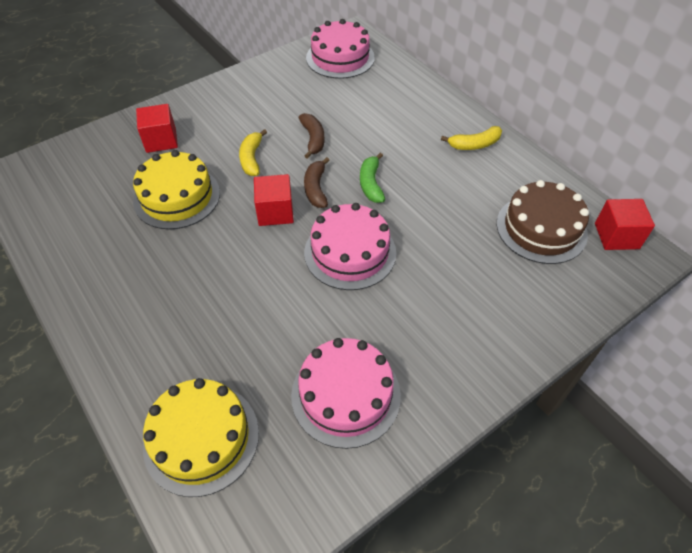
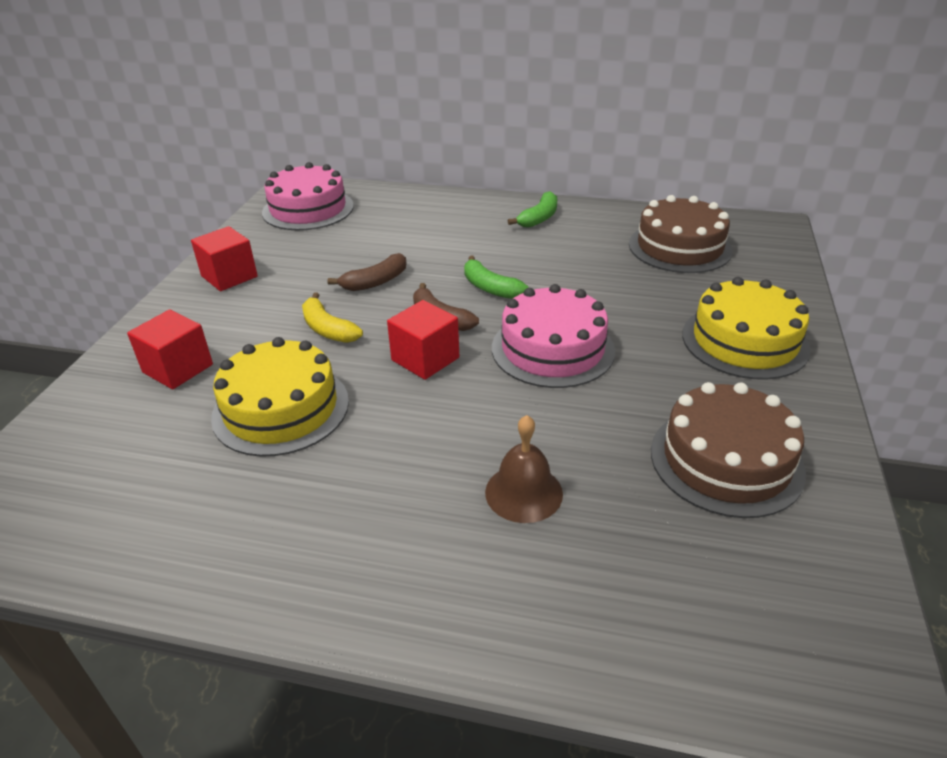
camera: 40 degrees left, 15 degrees down
(201, 438) = (657, 608): yellow cake -> yellow cake (744, 341)
(222, 329) = (523, 492): none -> brown bell
(313, 139) = (375, 282): brown banana -> brown banana turned 105 degrees clockwise
(345, 395) = (726, 460): pink cake -> brown cake
(474, 144) = (539, 218): yellow banana -> green banana
(616, 236) = (736, 225): red cube -> red cube (229, 276)

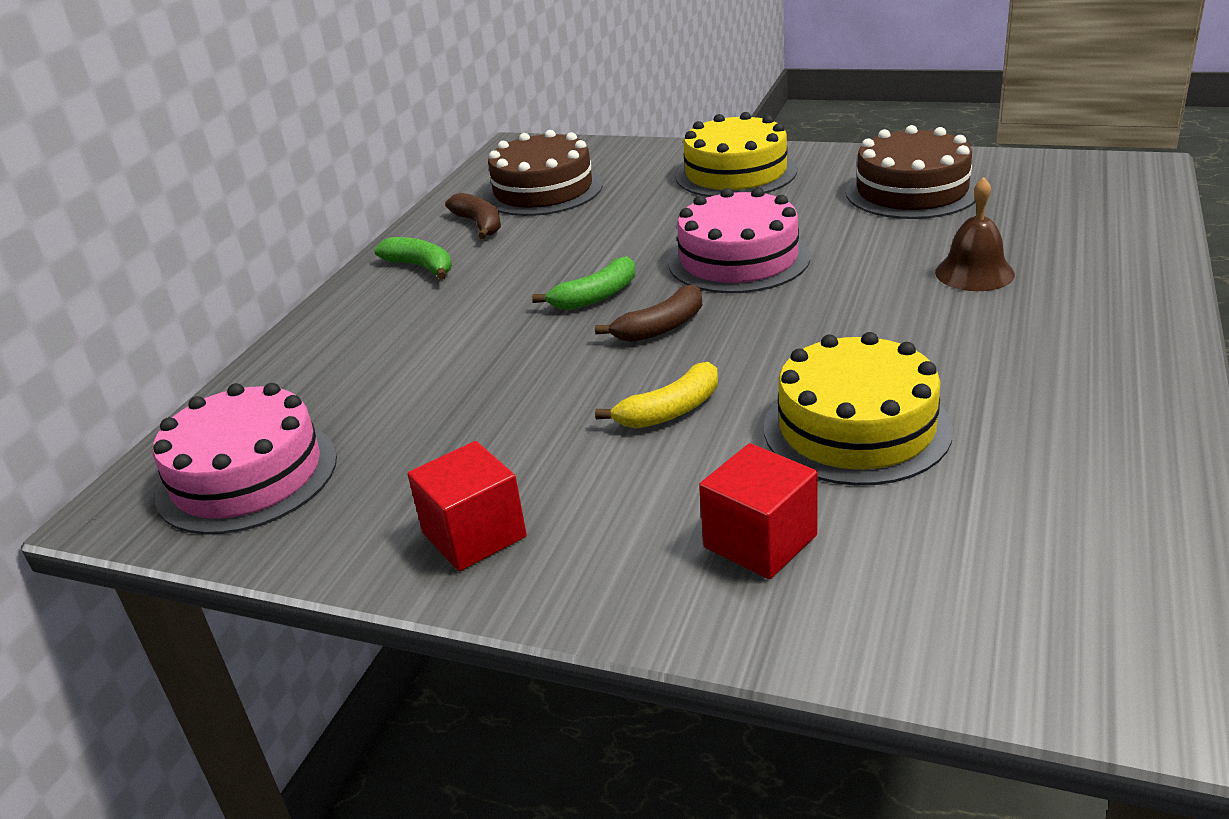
camera: 80 degrees left, 5 degrees down
(375, 282) = (549, 382): brown banana -> brown banana (479, 224)
(425, 359) = (751, 333): red cube -> none

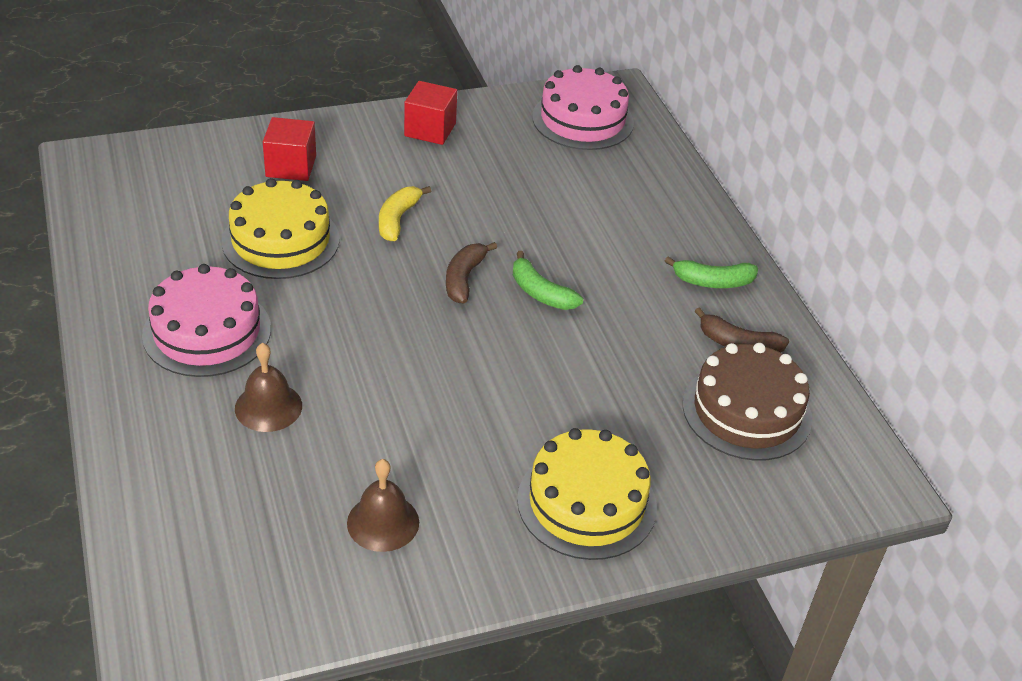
camera: 135 degrees right, 10 degrees up
(596, 296) = (541, 293): green banana -> green banana turned 60 degrees counterclockwise
(738, 259) = (470, 366): pink cake -> pink cake (207, 331)
(912, 191) = (383, 522): brown cake -> brown bell

